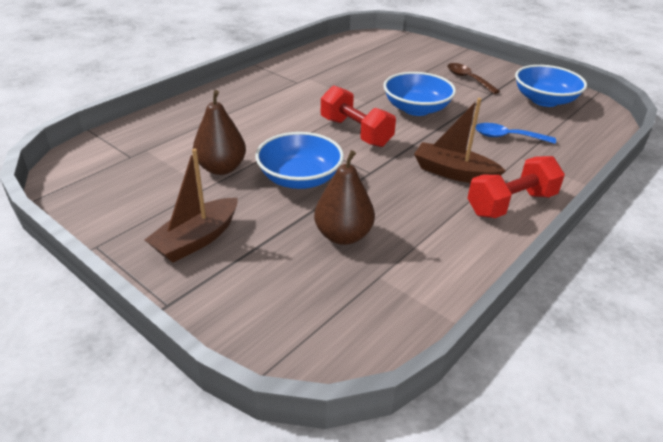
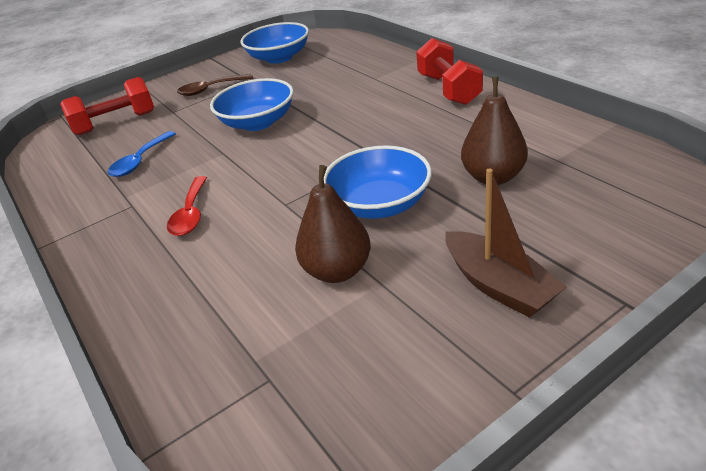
camera: 70 degrees left, 0 degrees up
(287, 104) = (191, 214): none -> red spoon
(356, 132) = (290, 163): red dumbbell -> red dumbbell (115, 123)
(453, 173) = (392, 111): brown boat -> none
(507, 137) = (338, 80): blue spoon -> blue spoon (140, 161)

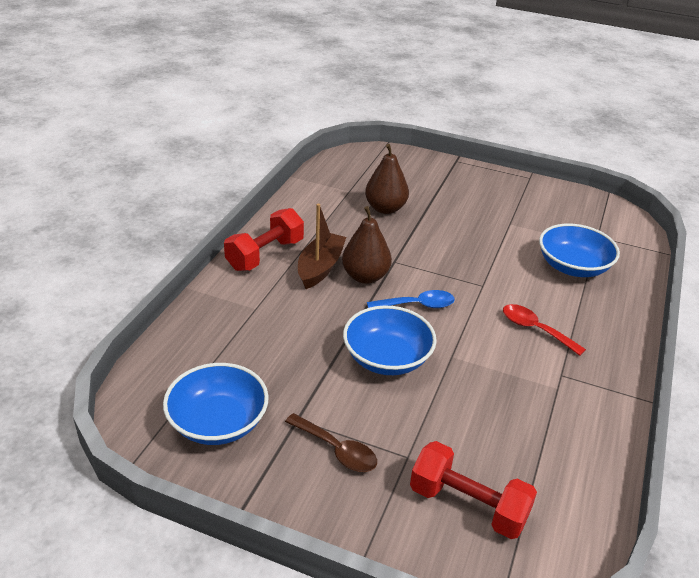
camera: 130 degrees left, 0 degrees up
(140, 161) = (509, 415): blue spoon -> blue spoon (417, 305)
(191, 214) = (535, 329): red spoon -> red spoon turned 105 degrees counterclockwise
(337, 271) = (517, 240): brown pear -> brown pear (365, 276)
(379, 204) = (448, 243): blue bowl -> blue bowl (573, 267)
(498, 285) = (476, 190): brown boat -> brown boat (320, 268)

